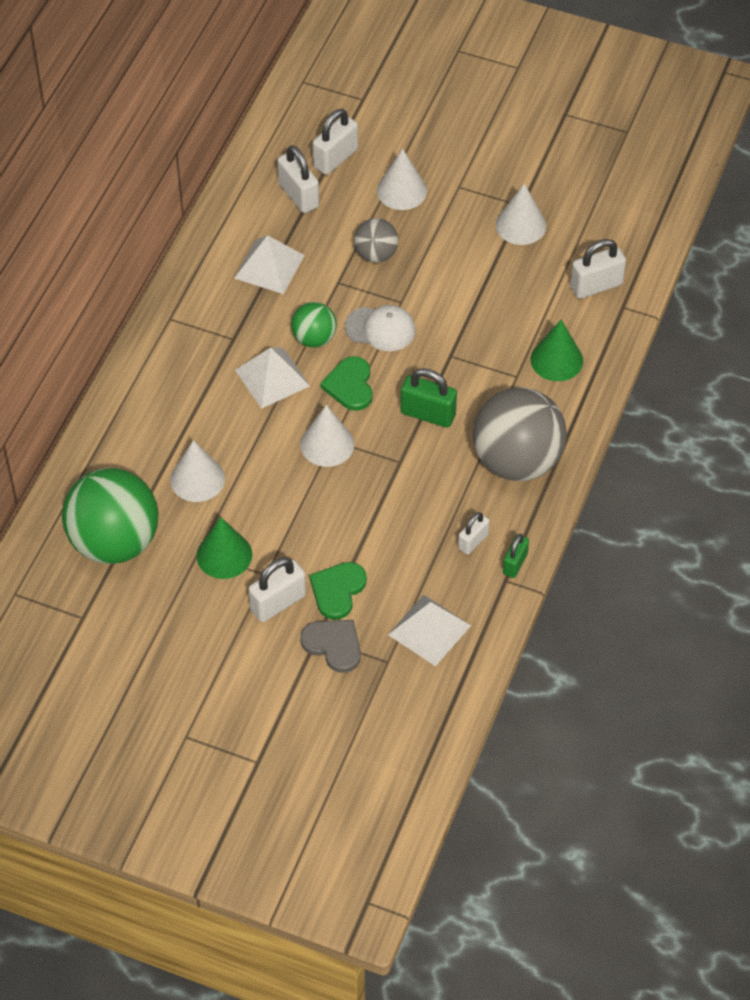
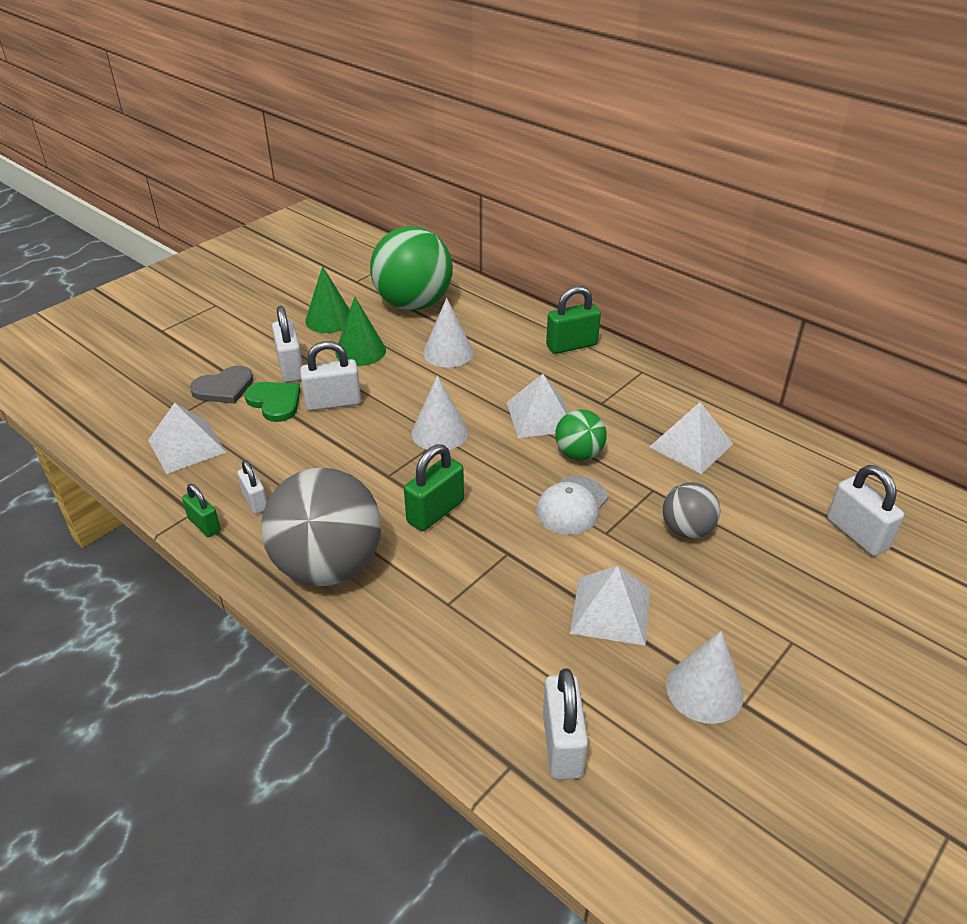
camera: 110 degrees right, 15 degrees down
(145, 381) = (571, 345): none -> green padlock
(298, 195) = (796, 489): white padlock -> white padlock (333, 403)
(350, 385) = (504, 464): green heart -> none
(401, 190) = (792, 581): white cone -> none
(477, 284) = (610, 610): none -> white pyramid
(556, 360) = (453, 652): green cone -> green cone (329, 319)

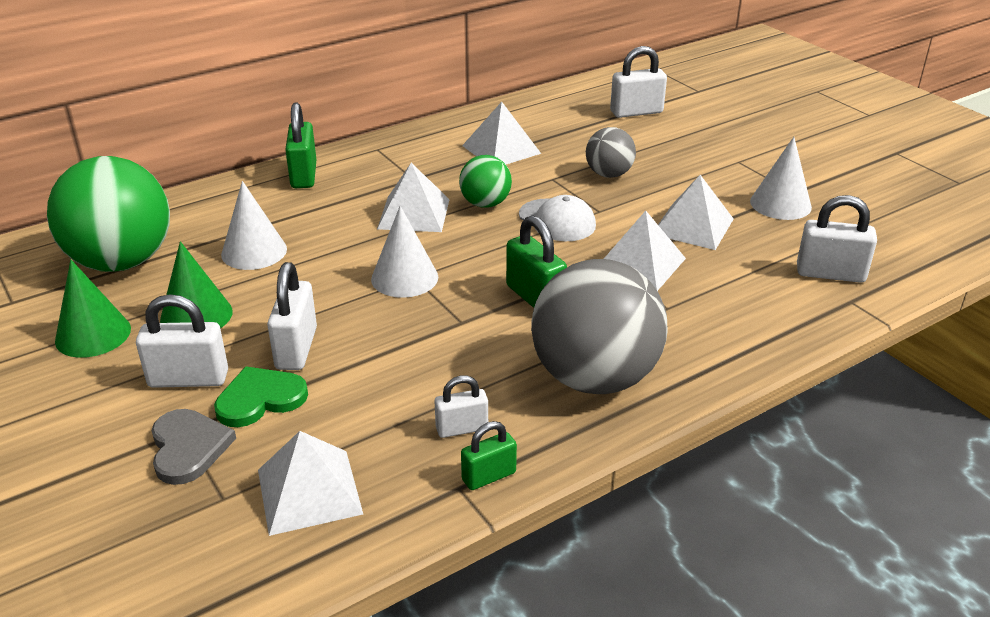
camera: 75 degrees left, 5 degrees down
(518, 575) = (640, 264): none -> white pyramid

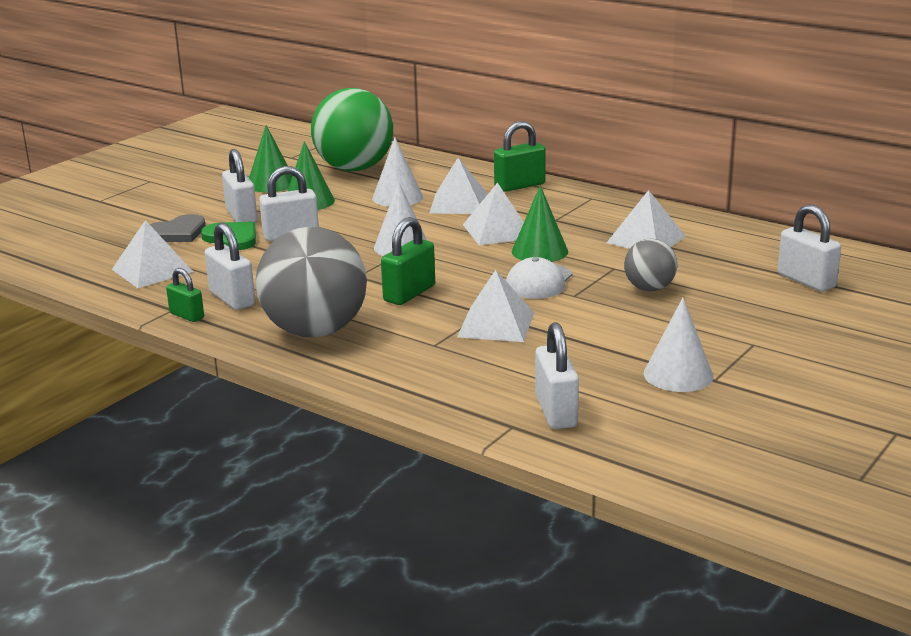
camera: 70 degrees right, 10 degrees down
(462, 428) = (232, 299): white padlock -> white padlock, size x1.60
(485, 204) = (539, 251): green ball -> green cone
(692, 226) = (586, 338): white pyramid -> white pyramid (459, 203)

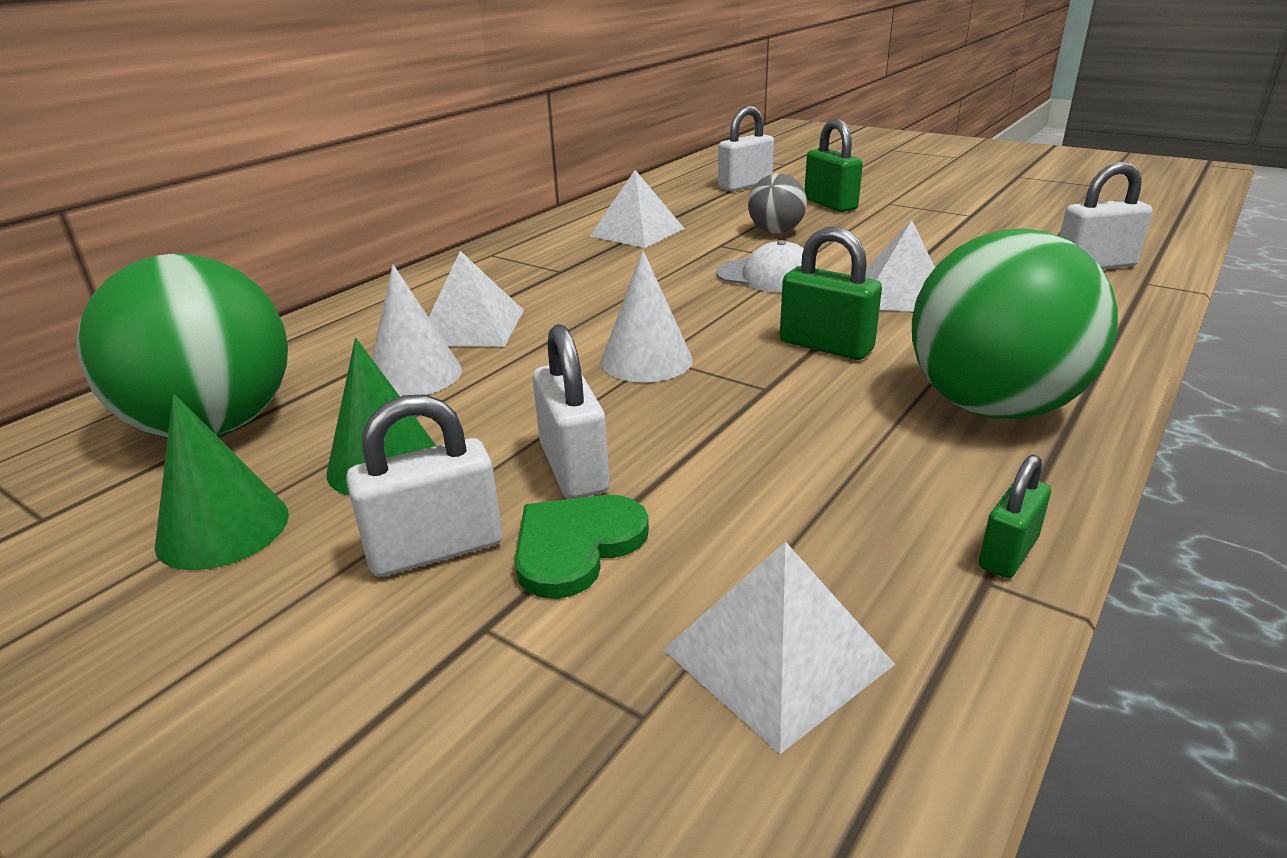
camera: 90 degrees left, 5 degrees up
(177, 233) = (515, 651): grey heart -> none
(232, 299) = (903, 504): white padlock -> none
(315, 331) = (992, 407): grey ball -> green ball
(497, 231) = (594, 300): white pyramid -> none
(519, 186) = (419, 291): green padlock -> green padlock (830, 204)
(539, 251) = (670, 277): green cone -> none
(678, 374) = (971, 225): white cone -> none

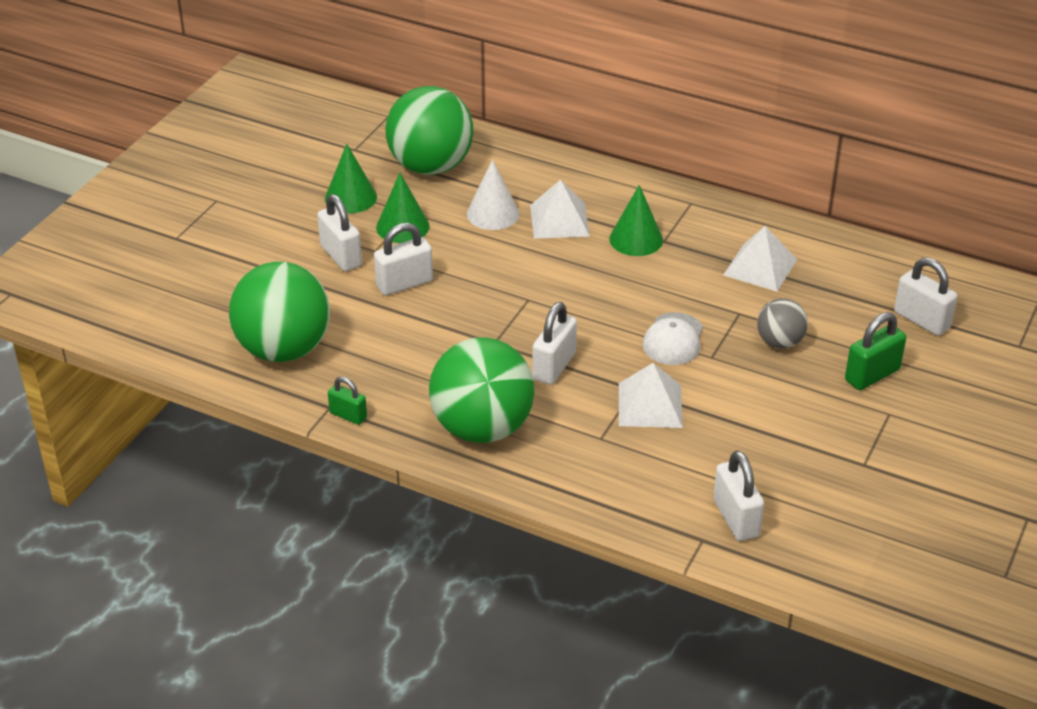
camera: 80 degrees right, 10 degrees up
(548, 284) = (636, 239): none -> green cone
(576, 546) = (345, 293): green heart -> none
(646, 360) = (523, 295): white cone -> none
(777, 656) = (284, 349): white pyramid -> green ball
(826, 346) = (554, 366): green padlock -> white padlock

